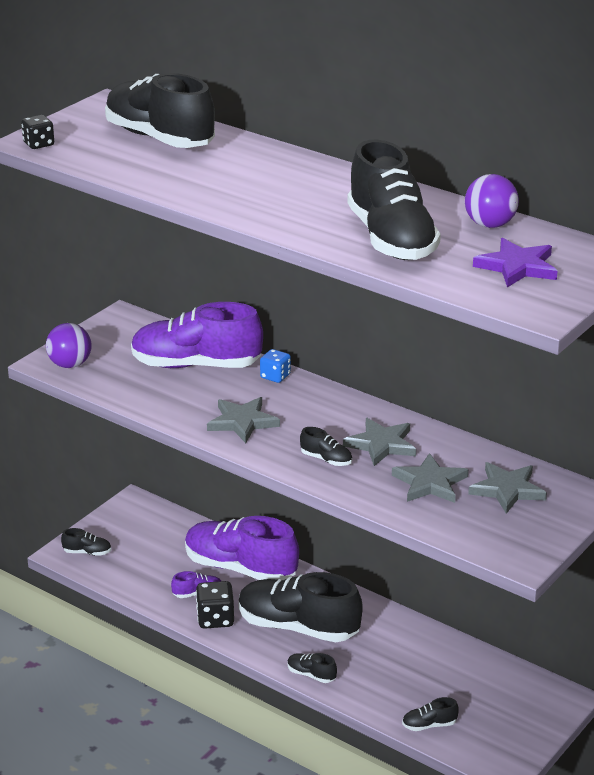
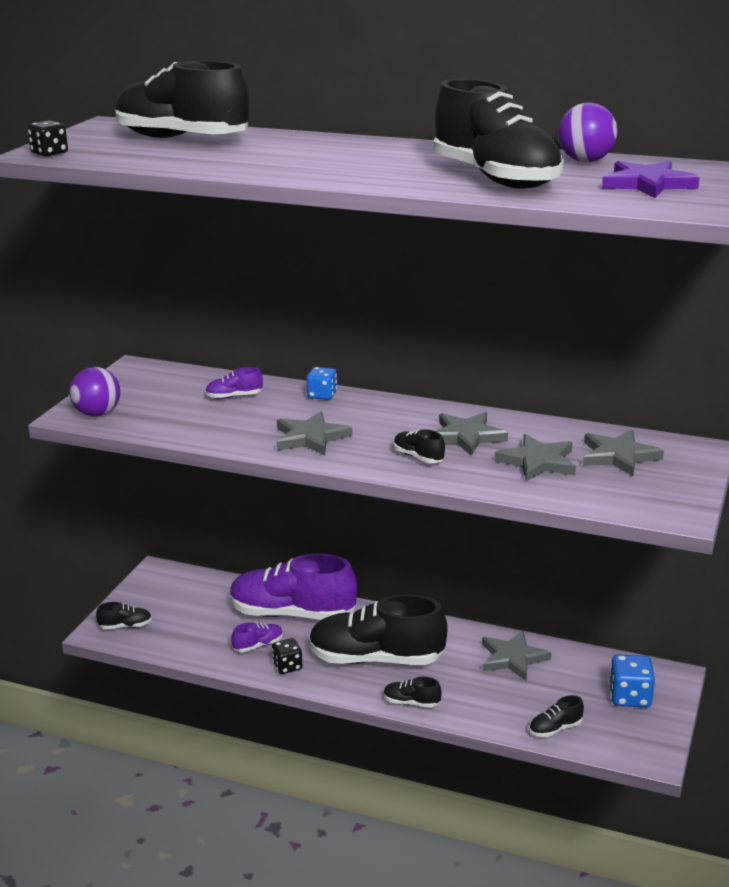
camera: 15 degrees left, 5 degrees down
(196, 365) = (234, 397): purple shoe -> purple shoe, size x0.41
(215, 619) = (287, 666): black dice -> black dice, size x0.66
(326, 459) = (418, 457): black shoe -> black shoe turned 150 degrees counterclockwise
(424, 651) = (513, 658): none -> grey star
(514, 709) = (630, 697): none -> blue dice

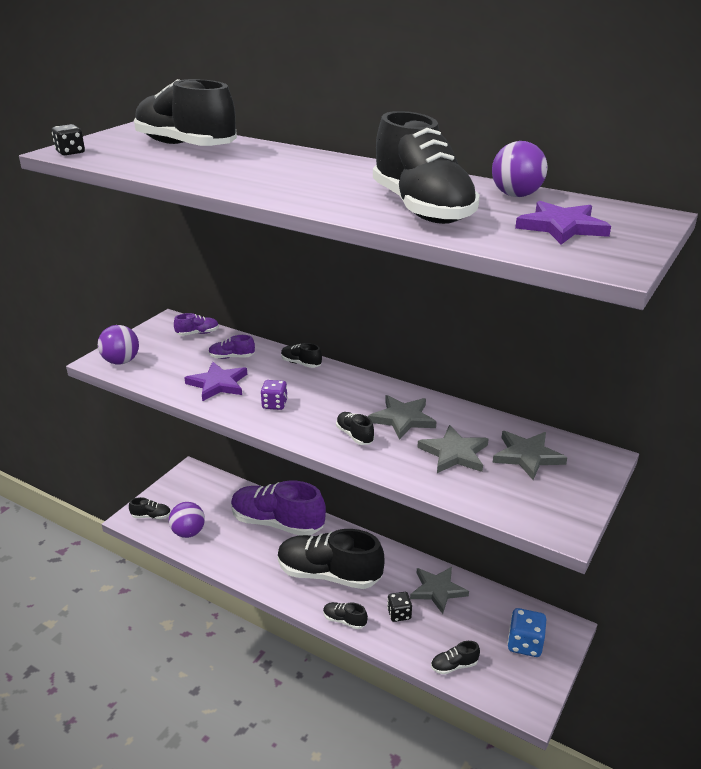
camera: 10 degrees right, 5 degrees up
(182, 637) = (188, 532): none -> purple ball
(231, 424) = (218, 384): none -> purple star
(258, 645) = (243, 548): purple shoe -> purple shoe (197, 333)
(287, 666) = (259, 571): black dice -> black dice (399, 614)
(310, 437) = (274, 404): grey star -> purple dice
(322, 395) = (301, 363): blue dice -> black shoe

